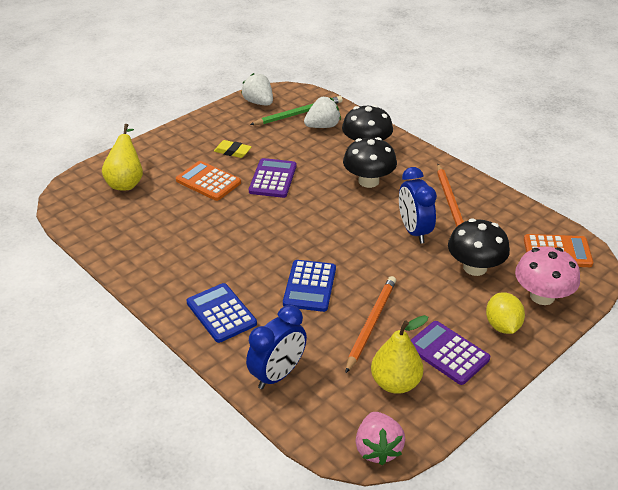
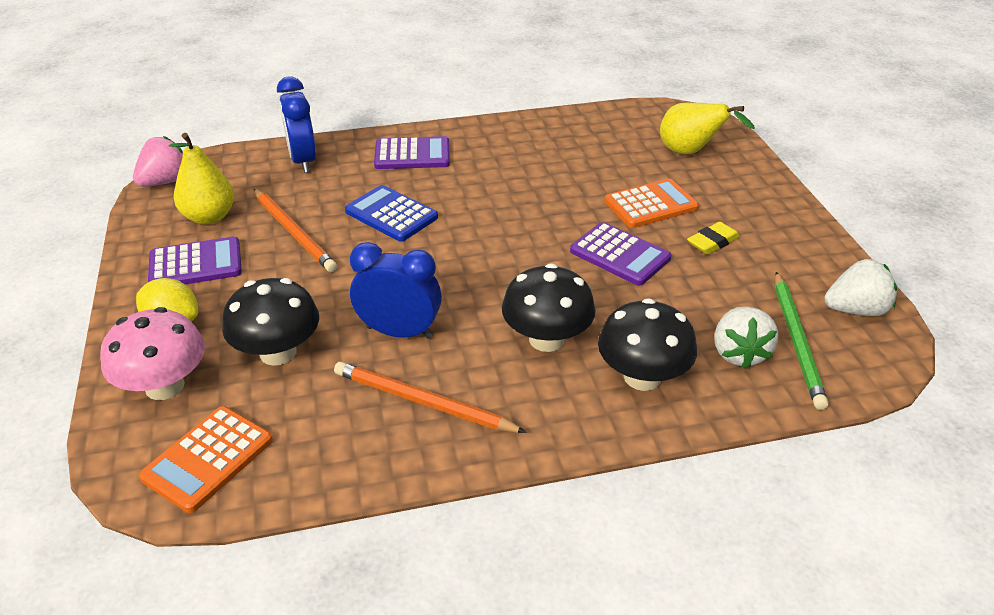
camera: 120 degrees right, 0 degrees up
(221, 313) = (412, 154): blue calculator -> purple calculator
(377, 449) = (165, 182): pink strawberry -> pink strawberry turned 105 degrees clockwise

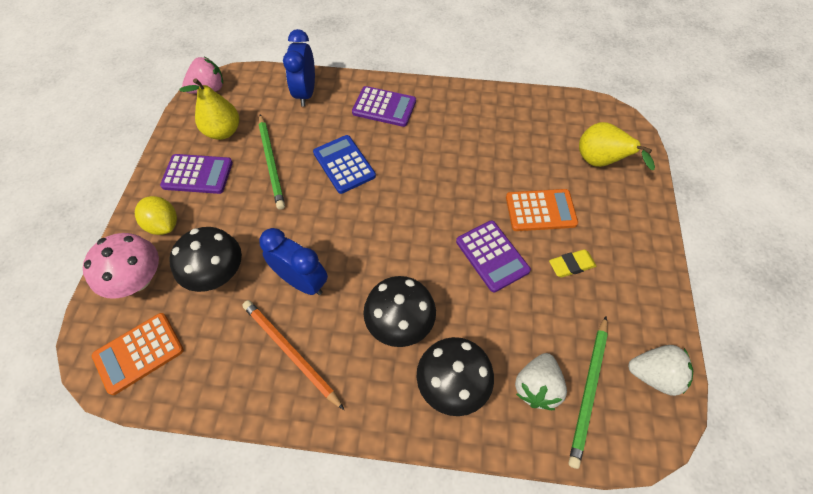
camera: 20 degrees right, 20 degrees up
(294, 232) = (271, 163): orange pencil -> green pencil

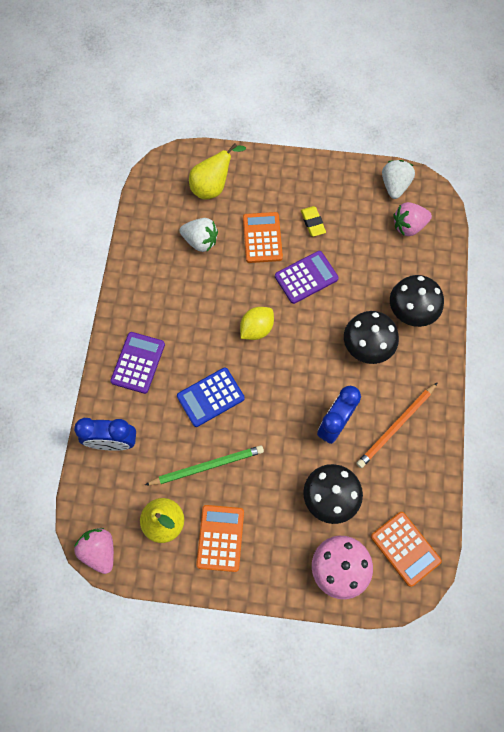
camera: 90 degrees left, 10 degrees up
(163, 225) = (280, 558): yellow lemon -> yellow lemon (256, 329)
(197, 174) = (220, 538): purple calculator -> orange calculator
(536, 387) = (408, 257): white strawberry -> white strawberry (200, 241)
(588, 391) = (408, 226): green pencil -> pink strawberry

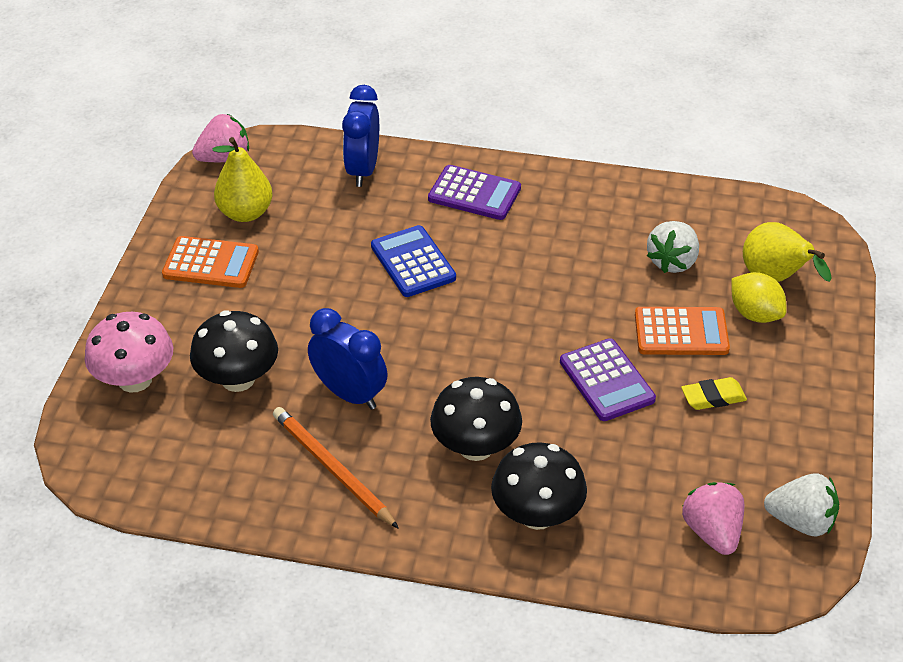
camera: 95 degrees right, 25 degrees down
(207, 466) = (312, 255): green pencil -> none
(256, 329) = (517, 316): yellow lemon -> yellow lemon (755, 314)
(405, 548) = (140, 458): orange calculator -> none

